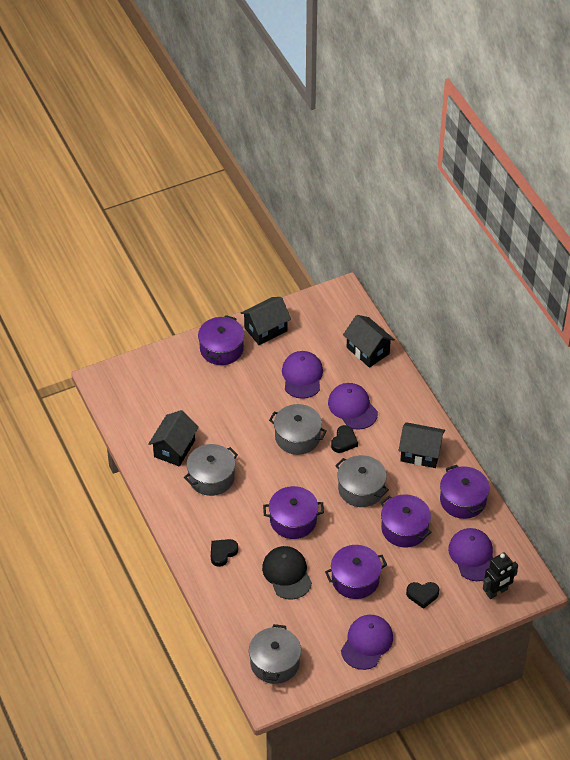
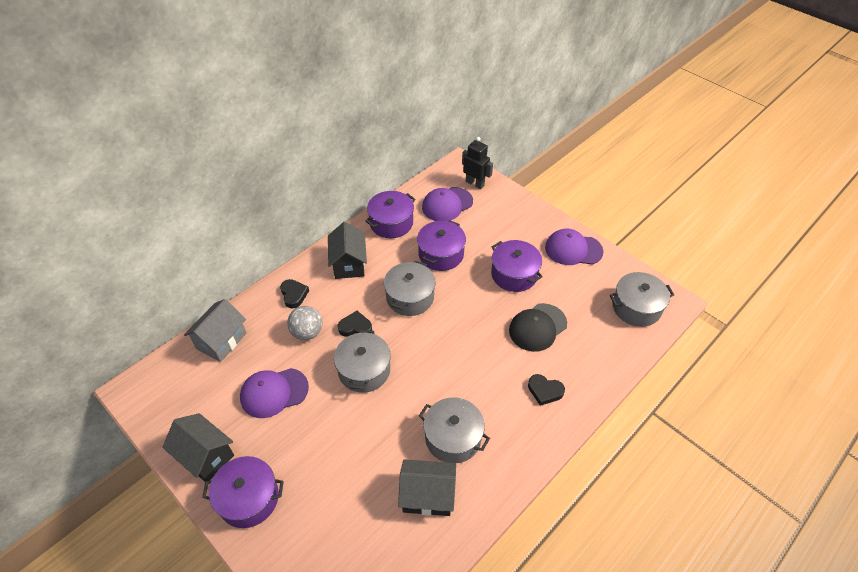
camera: 110 degrees left, 0 degrees up
(293, 520) = (473, 341): purple pot -> none
(352, 407) = (307, 332): purple cap -> grey ball
(368, 350) = (221, 341): black house -> grey house
(422, 595) = (504, 226): black heart -> black heart (294, 295)

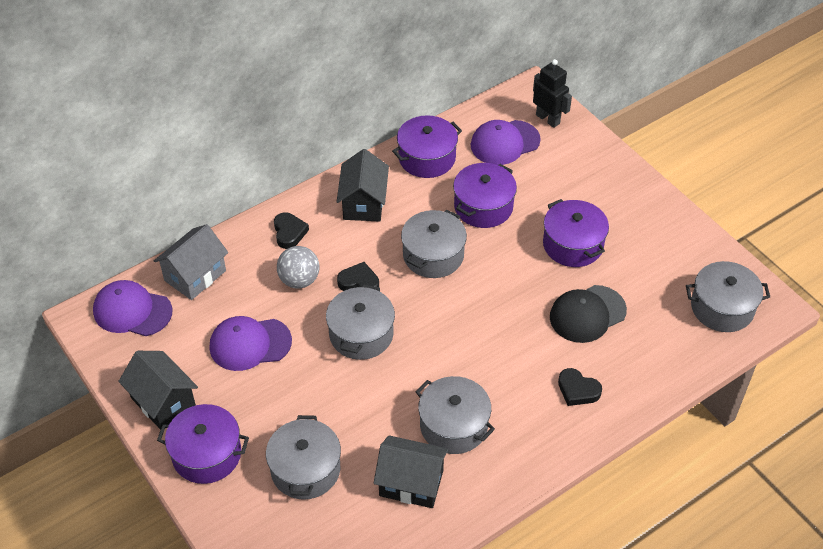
camera: 10 degrees right, 0 degrees up
(336, 498) = (305, 469): none -> grey pot
(573, 249) = (658, 223): purple cap -> purple cap (132, 311)

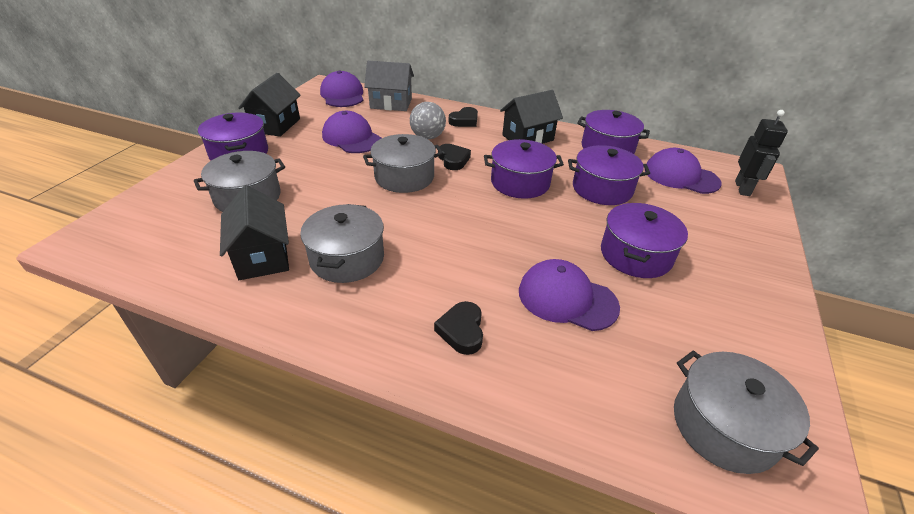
camera: 55 degrees right, 10 degrees down
(433, 255) = (520, 182): grey pot -> purple pot
(587, 314) = (567, 298): black cap -> purple cap

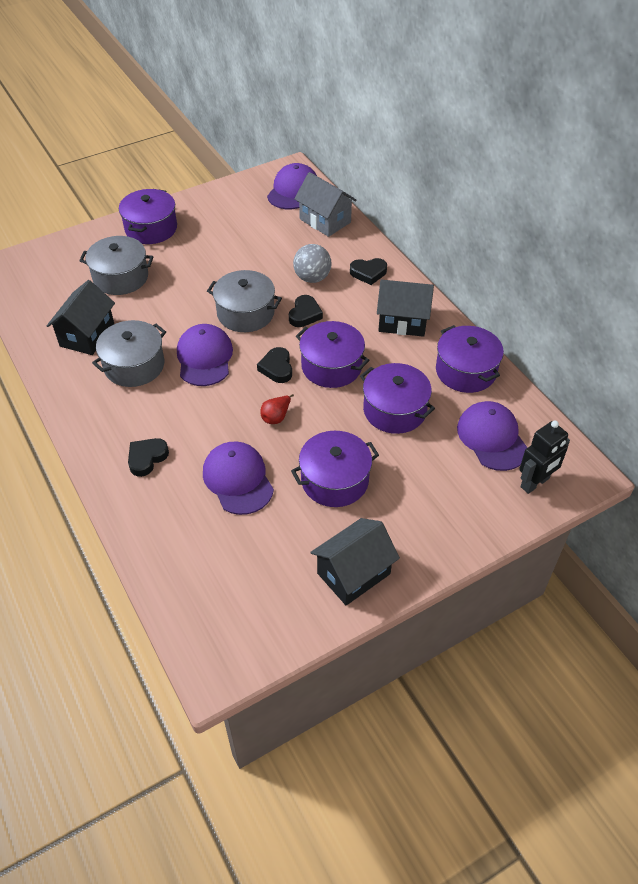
camera: 40 degrees right, 10 degrees up
(276, 125) = (203, 207): black house -> black house (353, 573)
(352, 138) = (248, 249): purple cap -> purple cap (204, 358)
(481, 201) = (277, 368): none -> black heart
(529, 234) = (276, 417): none -> red pear
(724, 426) = (223, 611): grey pot -> none

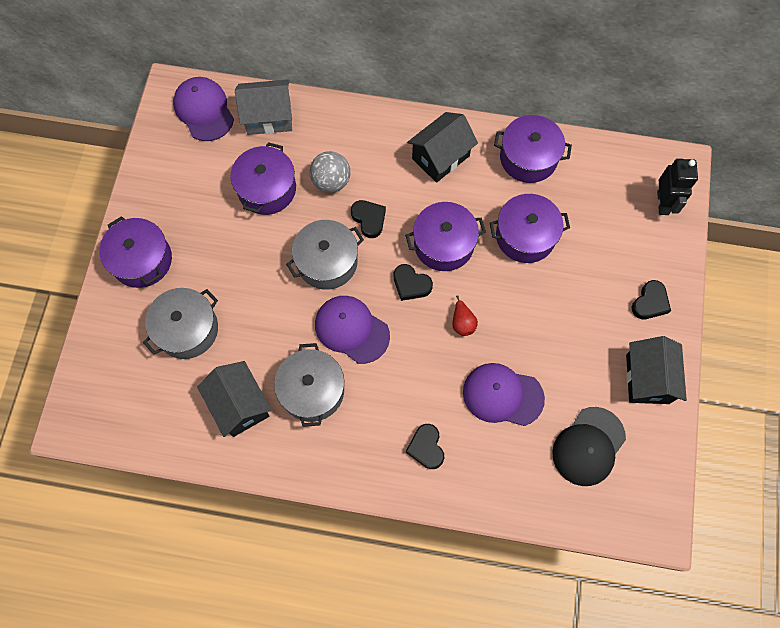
camera: 50 degrees left, 20 degrees up
(247, 568) = (588, 446): none -> black cap
(334, 480) = (557, 328): purple pot -> purple pot (267, 189)
(368, 273) = (364, 137): black heart -> black heart (650, 302)
(492, 438) = (603, 195): purple cap -> none

